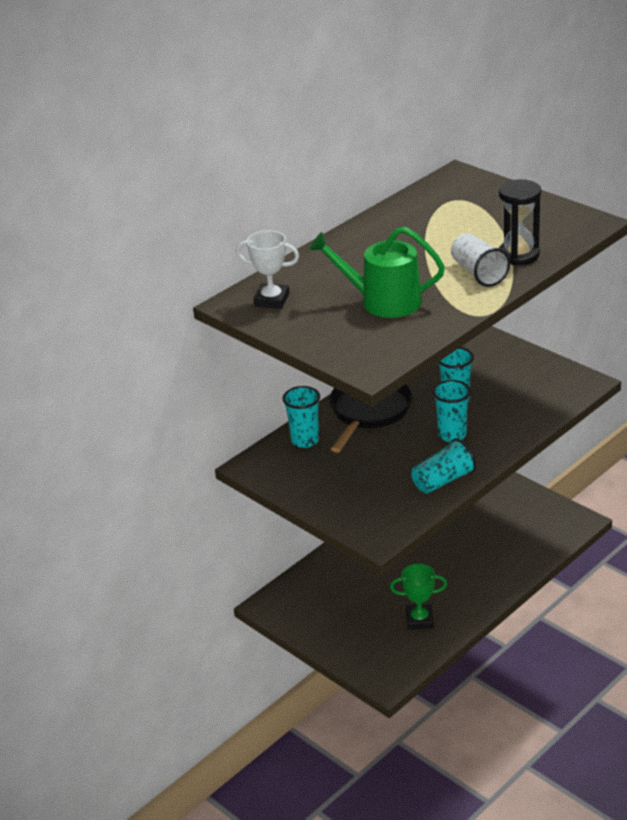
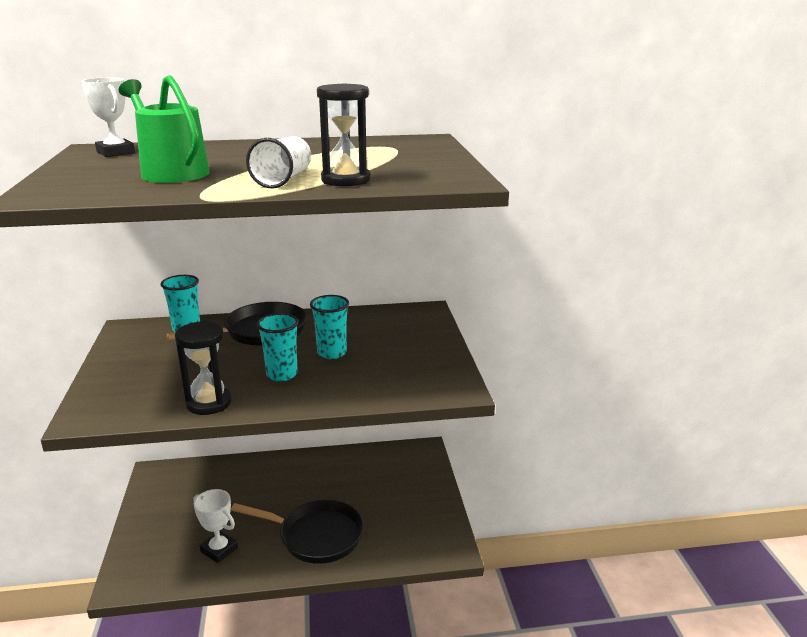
camera: 35 degrees right, 10 degrees down
(419, 620) = (219, 550): green trophy -> white trophy
(443, 481) = (209, 403): turquoise cup -> black hourglass
(474, 569) = (316, 536): none -> black pan

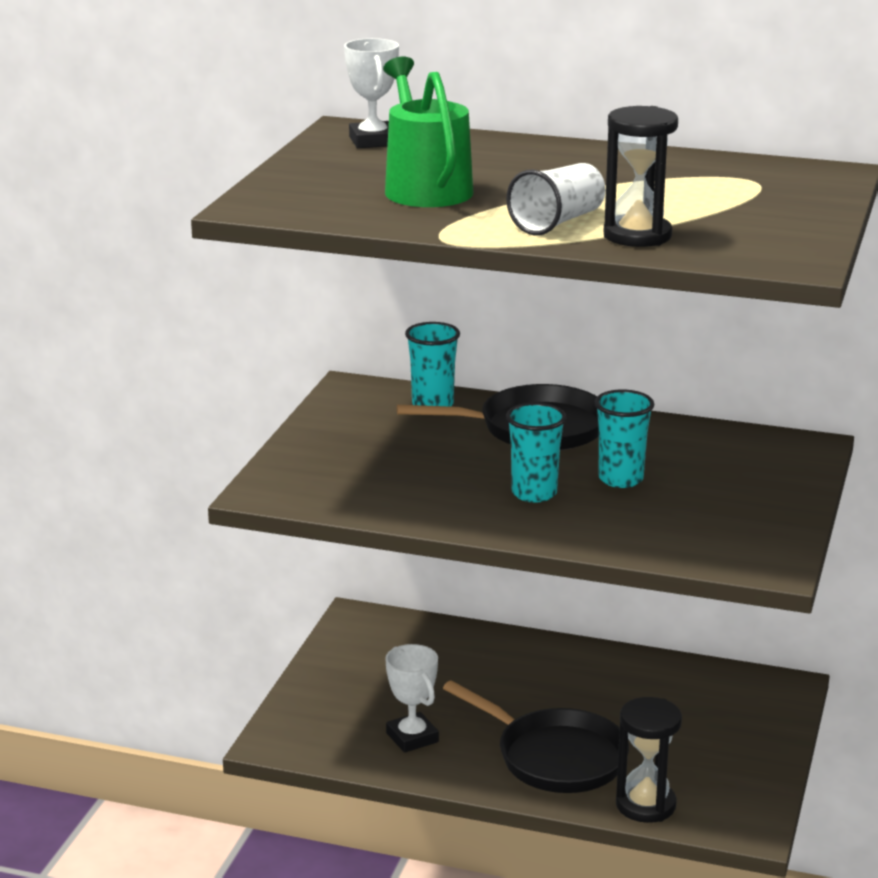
camera: 25 degrees right, 0 degrees up
(209, 403) = (421, 509): black hourglass -> black hourglass (645, 805)

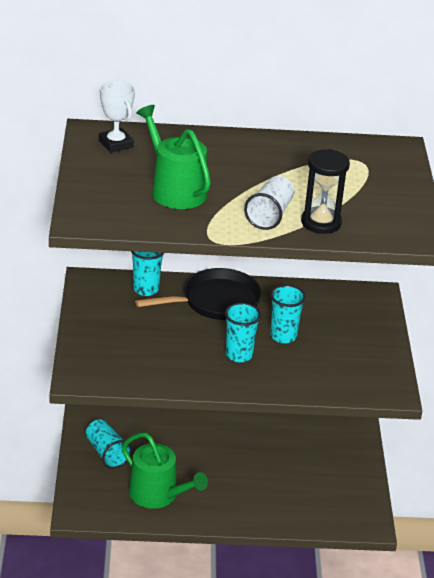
camera: 20 degrees left, 10 degrees up
(359, 674) = (106, 453): none -> turquoise cup
(412, 737) = (158, 495): white trophy -> green watering can
(554, 757) = (245, 495): black pan -> none
(645, 805) = (308, 519): black hourglass -> none

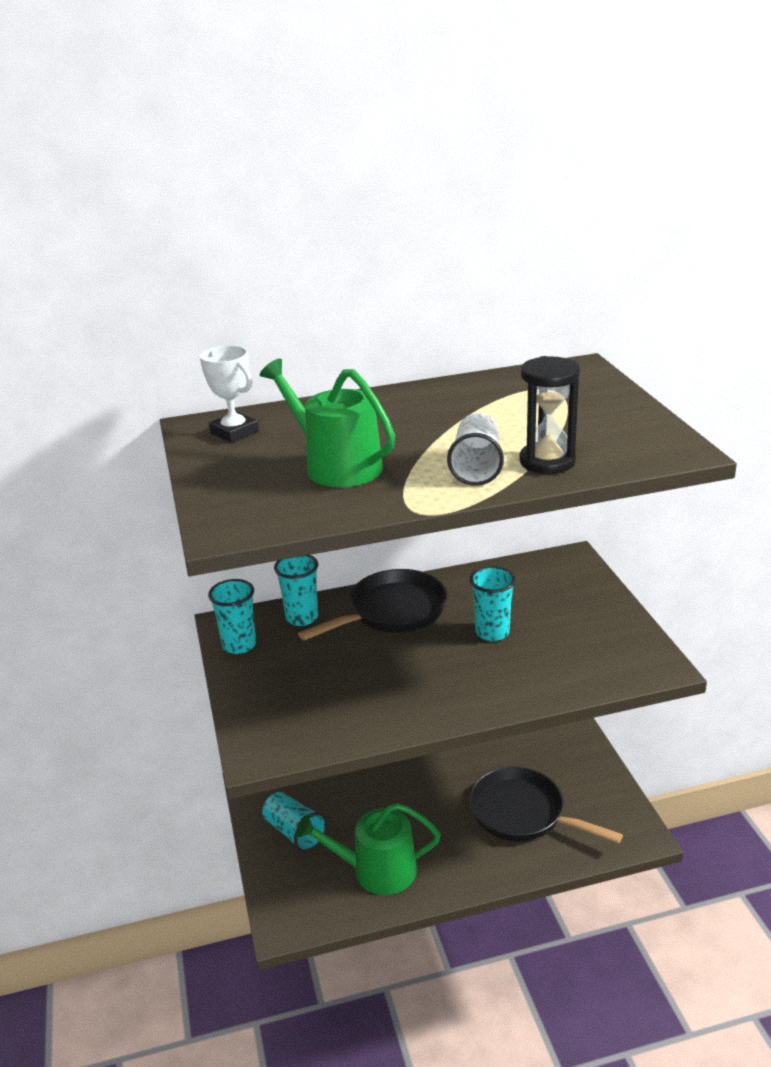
camera: 10 degrees left, 5 degrees down
(158, 495) = (376, 870): green watering can -> green watering can turned 150 degrees clockwise
(239, 355) = (450, 669): turquoise cup -> turquoise cup (239, 645)
(286, 485) = (523, 813): none -> black pan

